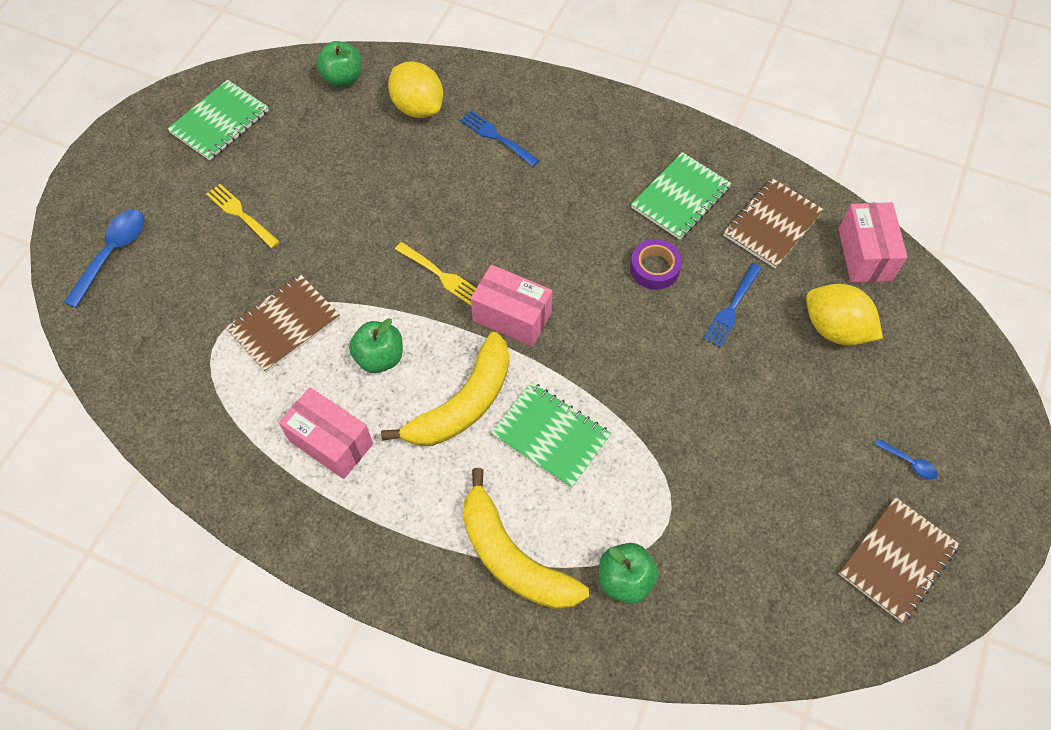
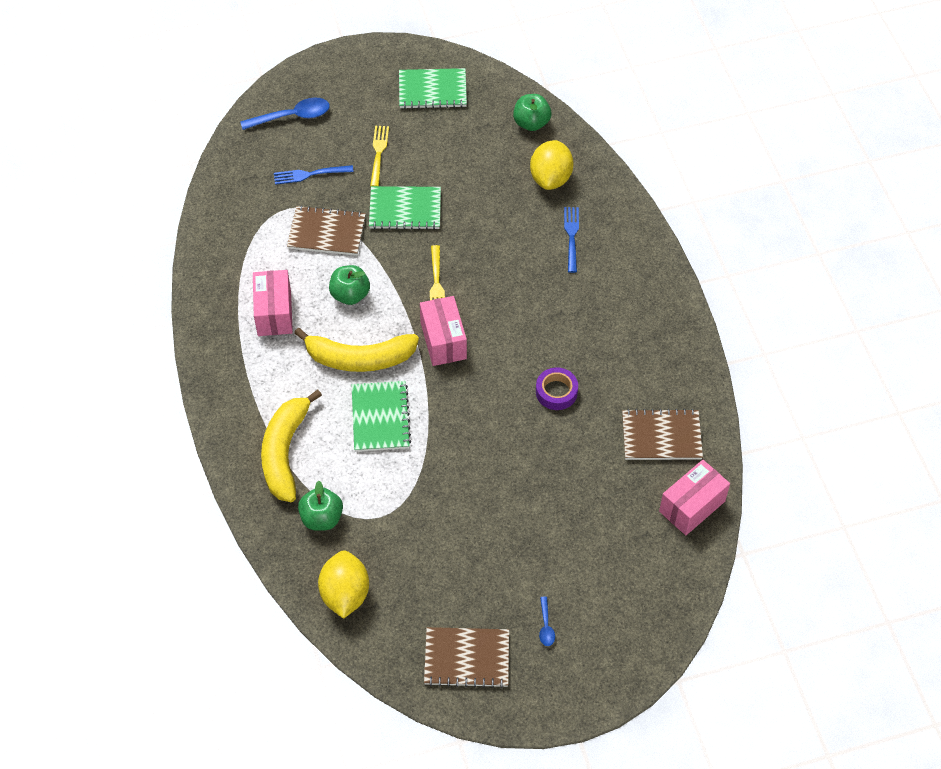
camera: 50 degrees right, 5 degrees down
(680, 198) = (629, 370): green notebook -> green notebook (405, 209)
(732, 307) = (569, 454): blue fork -> blue fork (310, 174)
(835, 329) = (610, 524): yellow lemon -> yellow lemon (345, 594)

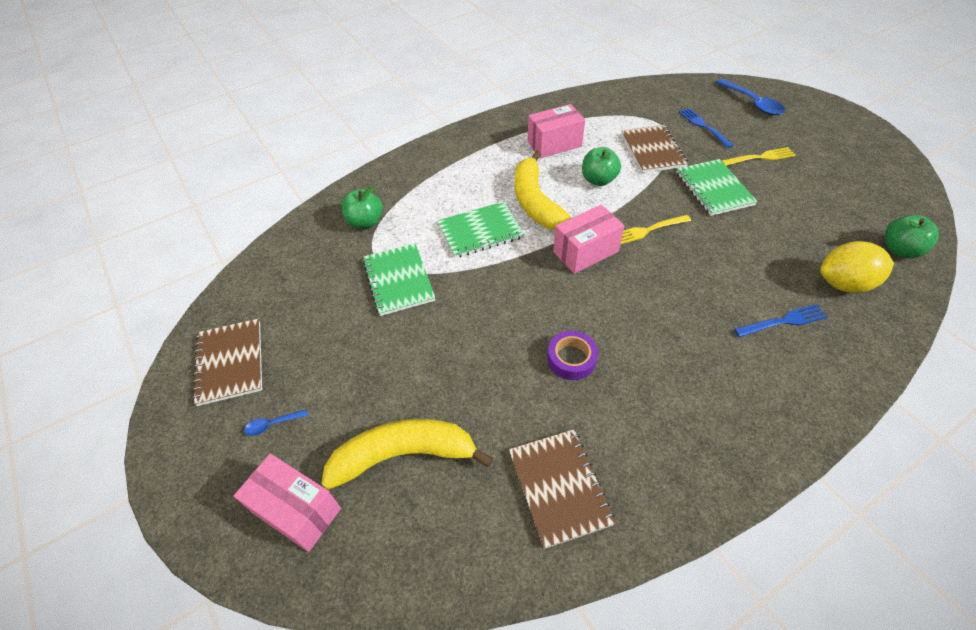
camera: 75 degrees right, 5 degrees down
(285, 452) = (423, 185): yellow banana -> yellow banana (404, 455)
(345, 594) = (292, 256): yellow lemon -> none
(432, 90) = (864, 171): green notebook -> green notebook (398, 280)
(692, 506) = (468, 554): pink box -> pink box (297, 510)

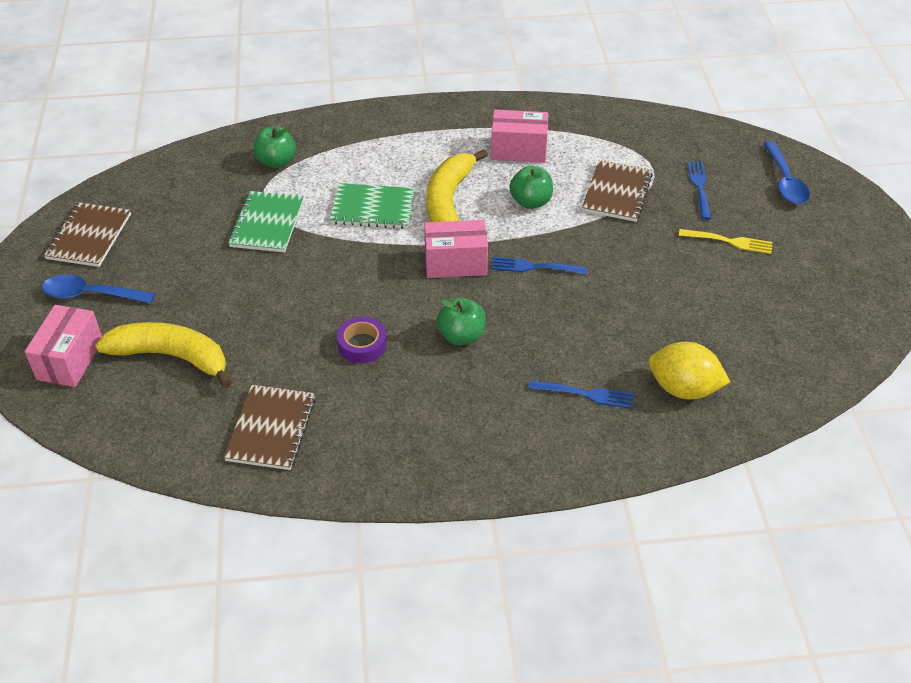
camera: 25 degrees right, 5 degrees down
(272, 424) = (91, 295): blue spoon -> blue spoon, size x2.01
(297, 510) = (70, 359): pink box -> pink box turned 45 degrees clockwise
(648, 230) = (535, 267): yellow fork -> blue fork
(714, 189) = (643, 254): green notebook -> none
(899, 250) = (780, 383): green apple -> green apple (461, 336)

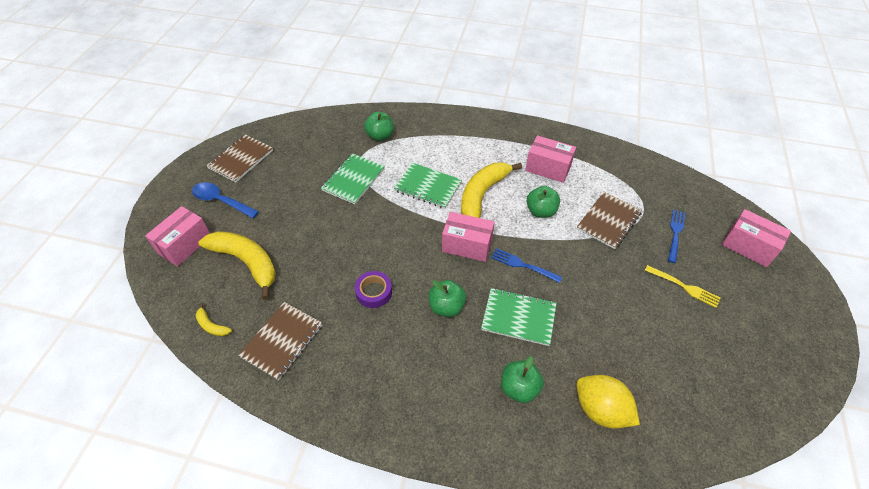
camera: 20 degrees right, 5 degrees up
(166, 439) = (211, 325): none -> yellow banana
(553, 323) = (518, 317): none -> green notebook
(584, 394) = (519, 388): blue fork -> green apple
(785, 181) = (748, 247): blue spoon -> pink box

